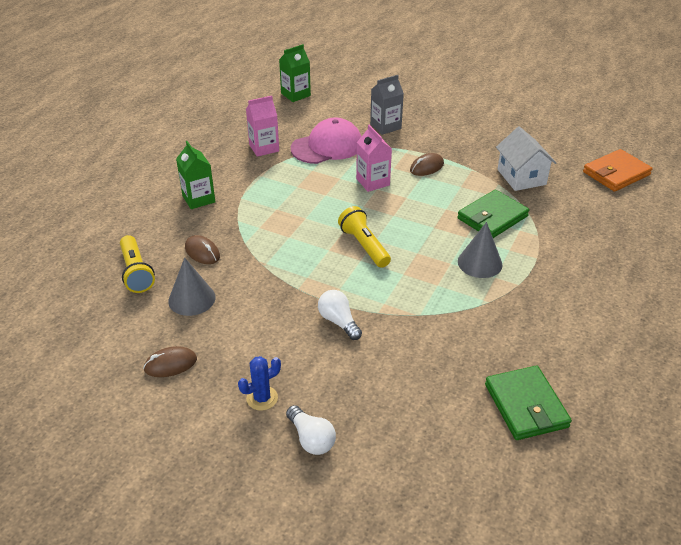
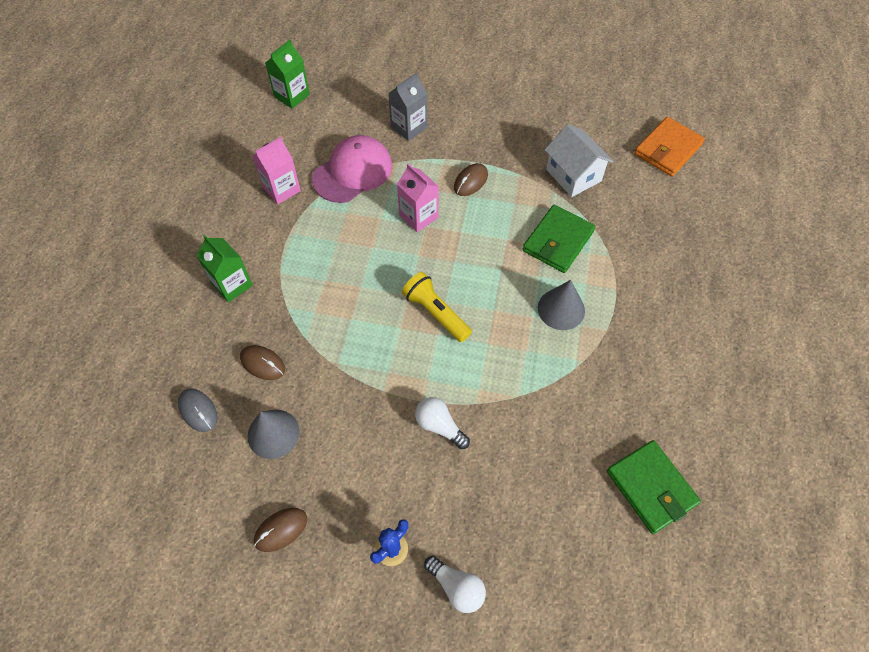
camera: 15 degrees left, 20 degrees up
(136, 272) = (198, 411): yellow flashlight -> grey mouse

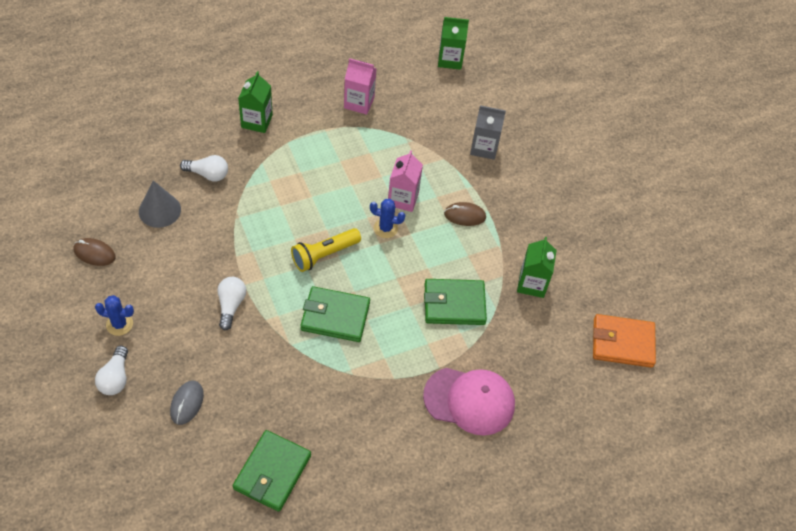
camera: 50 degrees right, 5 degrees down
(198, 411) = (148, 159): grey mouse -> grey mouse (187, 403)
(262, 363) = (208, 174): brown mouse -> white light bulb
(352, 172) = (410, 136): pink cap -> pink cap (469, 400)
(436, 313) = (324, 255): yellow flashlight -> yellow flashlight turned 135 degrees counterclockwise
(441, 247) = (385, 228): none -> blue cactus
(511, 341) = (335, 316): none -> green wallet
(561, 309) = (390, 337): grey cone -> none
(573, 175) = (532, 284): white house -> green carton

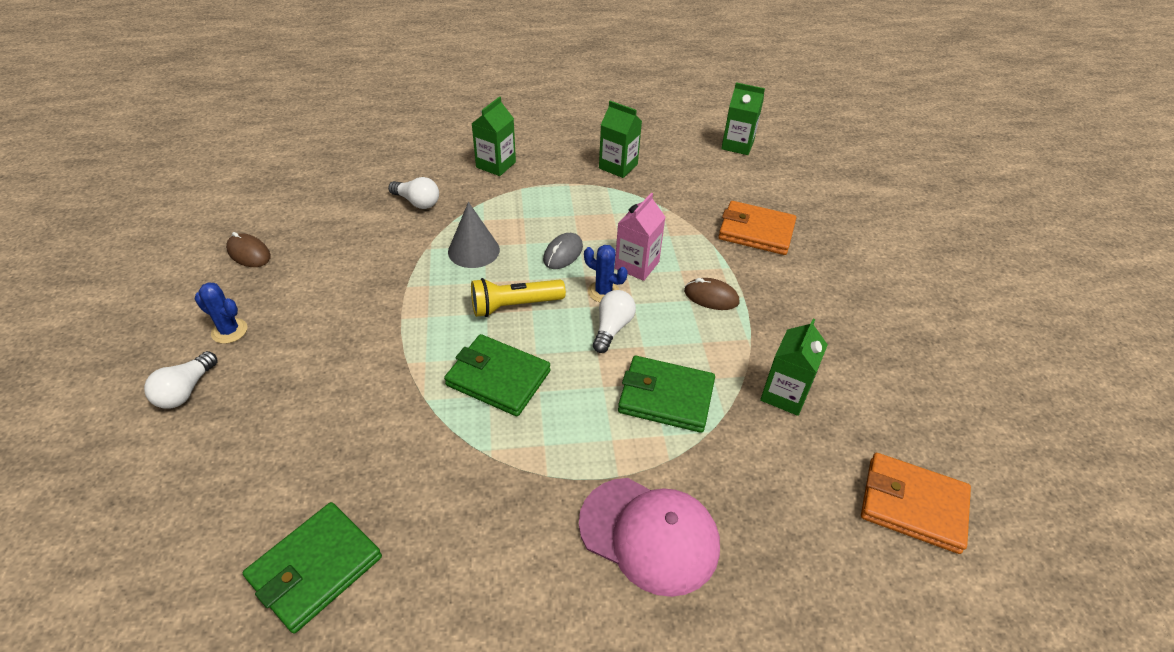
camera: 20 degrees right, 10 degrees down
(159, 210) = (345, 226): grey cone -> grey cone (473, 250)
(187, 403) = (253, 442): grey mouse -> grey mouse (563, 253)
(231, 305) = (372, 338): white light bulb -> white light bulb (612, 328)
(359, 103) = (618, 166): pink carton -> green carton
(484, 148) = (756, 231): grey carton -> orange wallet

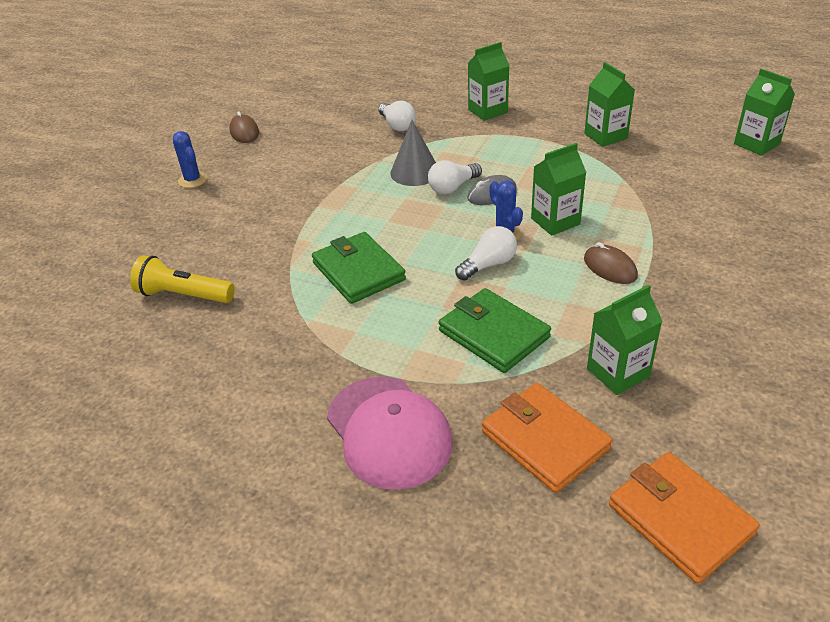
camera: 35 degrees right, 5 degrees down
(186, 390) = (137, 210): white light bulb -> white light bulb (453, 187)
(315, 568) = (129, 350): green wallet -> none
(514, 305) = (415, 222): yellow flashlight -> yellow flashlight (184, 295)
(637, 265) = (555, 221): pink carton -> green carton
(756, 231) = (710, 225): orange wallet -> orange wallet (545, 440)

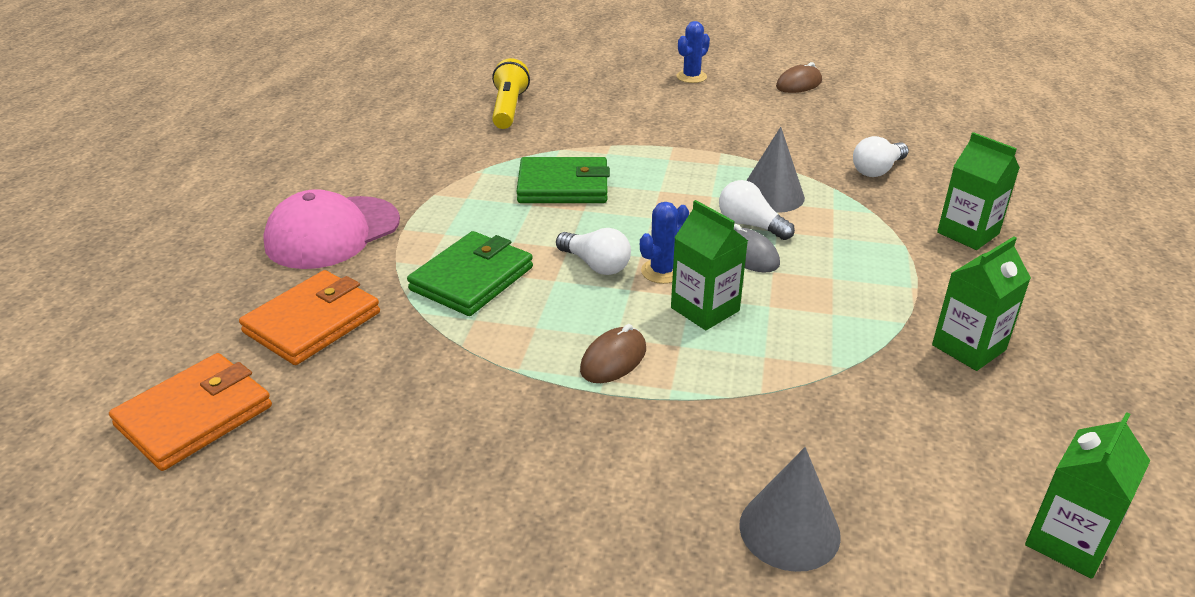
camera: 75 degrees right, 5 degrees down
(358, 271) = (563, 186): green wallet -> green wallet turned 45 degrees clockwise
(618, 372) = (412, 370): green carton -> none
(763, 221) = (789, 530): none -> grey cone

